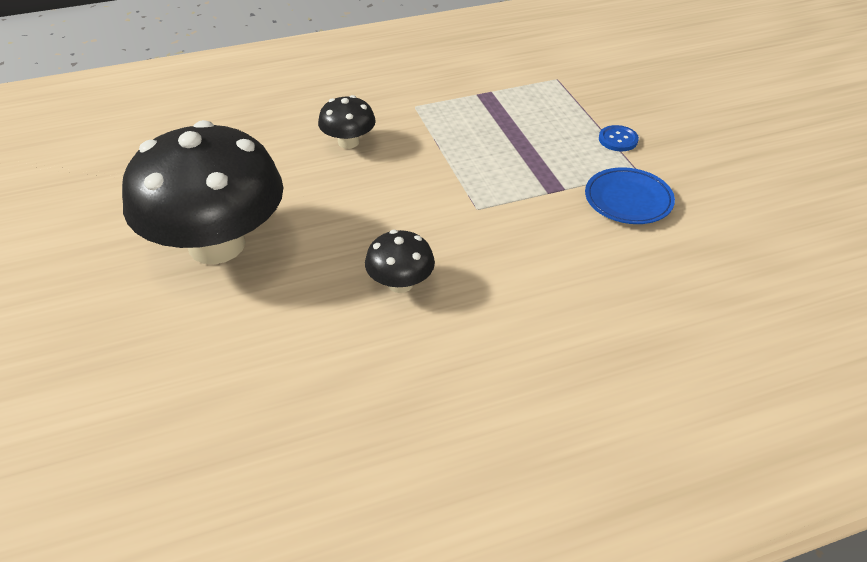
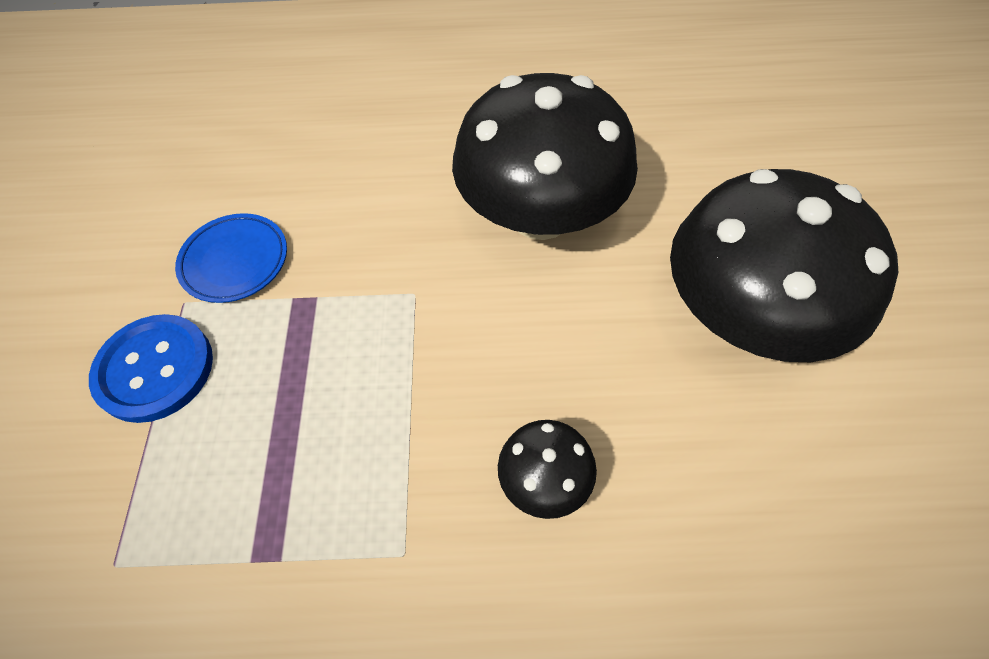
camera: 160 degrees left, 15 degrees up
(400, 283) = (540, 215): black mushroom -> black mushroom, size x2.28
(618, 140) = (155, 369): blue button -> blue button, size x1.96

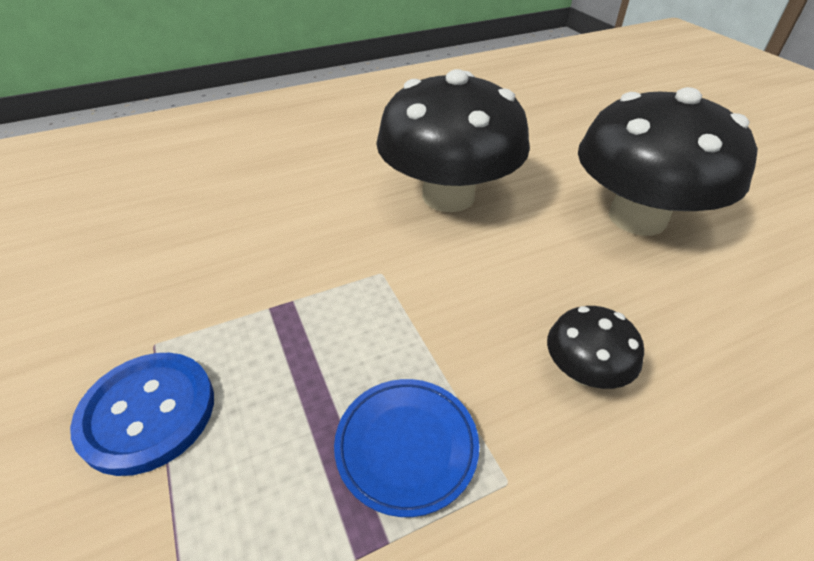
camera: 25 degrees left, 15 degrees down
(235, 261) = (194, 296): blue plate -> blue plate (406, 446)

